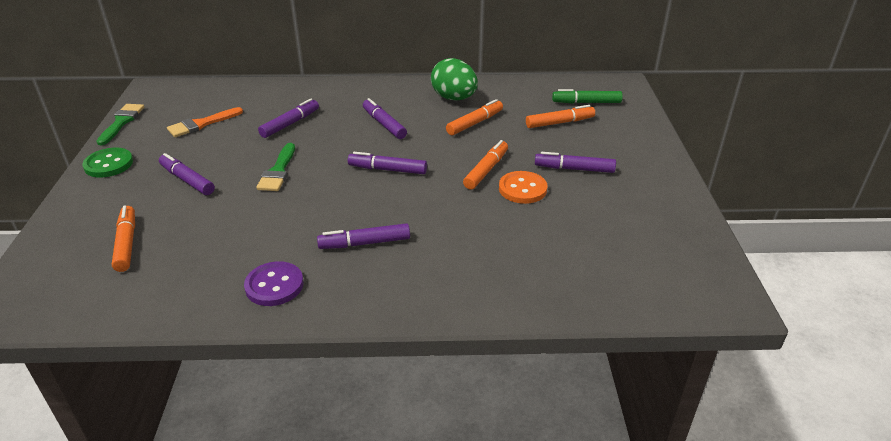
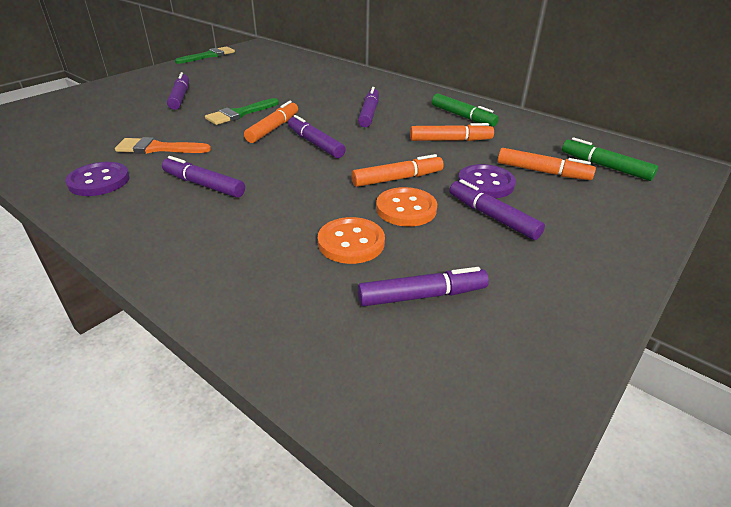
camera: 40 degrees right, 0 degrees up
(109, 164) = (160, 74): green button -> none
(126, 244) = (83, 117): orange marker -> orange marker (273, 128)
(201, 124) = (248, 71): orange brush -> orange brush (158, 148)
(290, 124) = (302, 89): purple marker -> purple marker (421, 295)
(454, 98) = (462, 116): green egg -> green marker
(525, 228) = (351, 242): none -> orange button
(540, 147) = (486, 183): none -> purple button

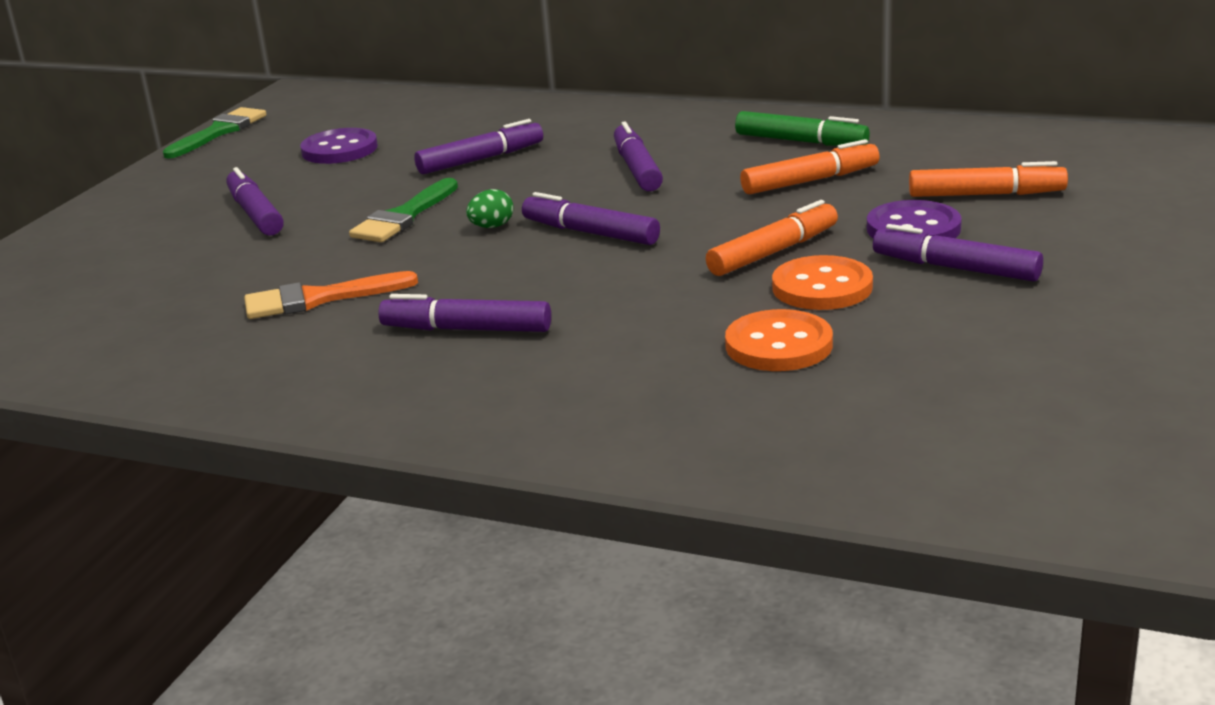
camera: 15 degrees left, 10 degrees down
(99, 181) = (276, 365): purple button -> purple button (339, 149)
(273, 128) = (492, 227): orange marker -> green egg
(421, 295) = (930, 378): purple marker -> purple marker (480, 159)
(605, 167) = (1073, 168): green marker -> none

